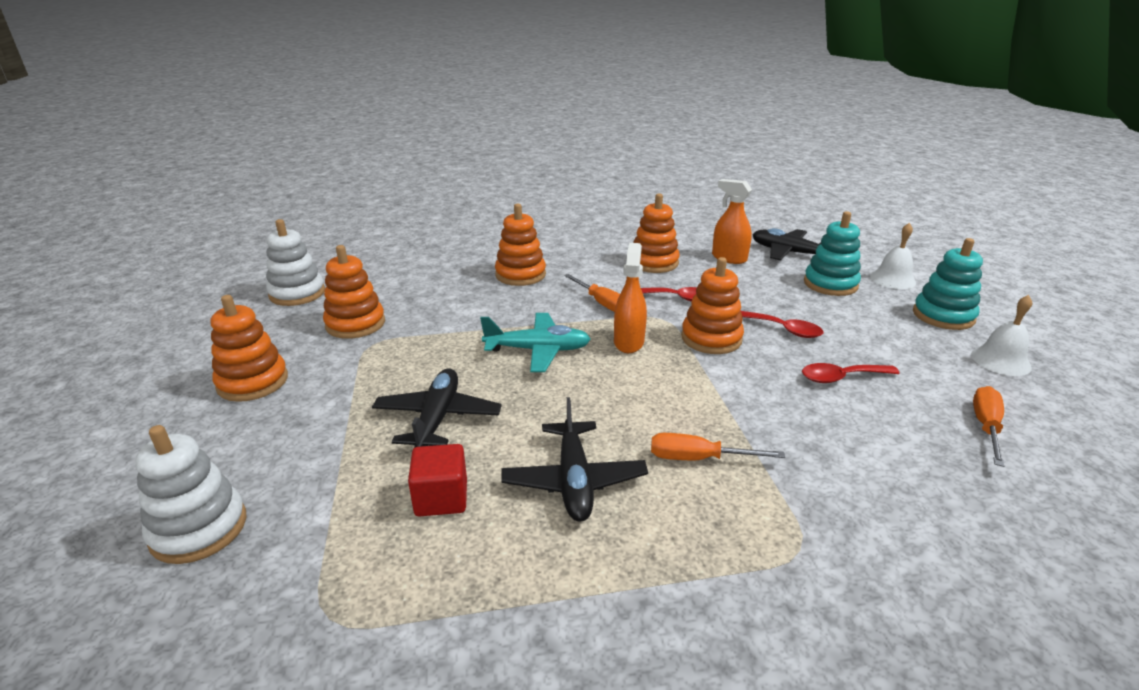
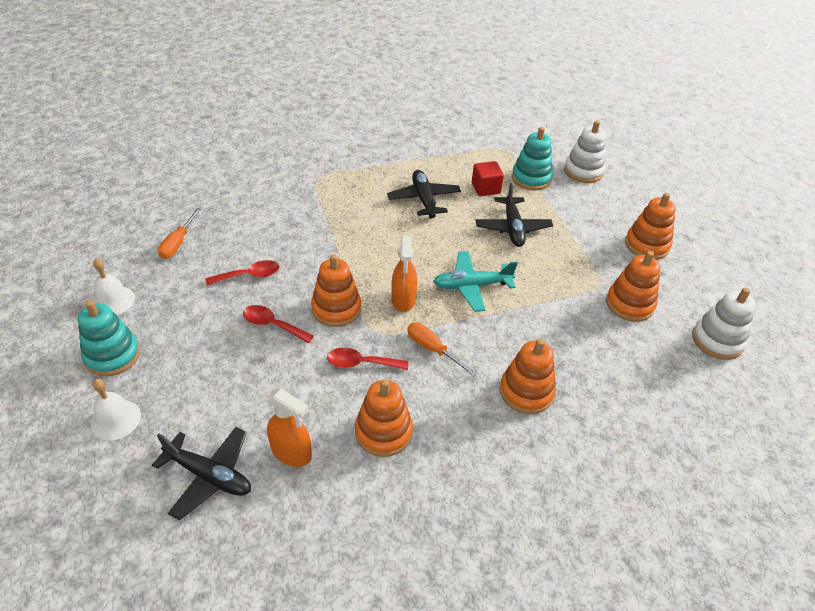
camera: 170 degrees right, 15 degrees up
(698, 458) = (359, 214): orange screwdriver -> none
(830, 284) = (193, 402): turquoise stacking toy -> turquoise stacking toy (531, 178)

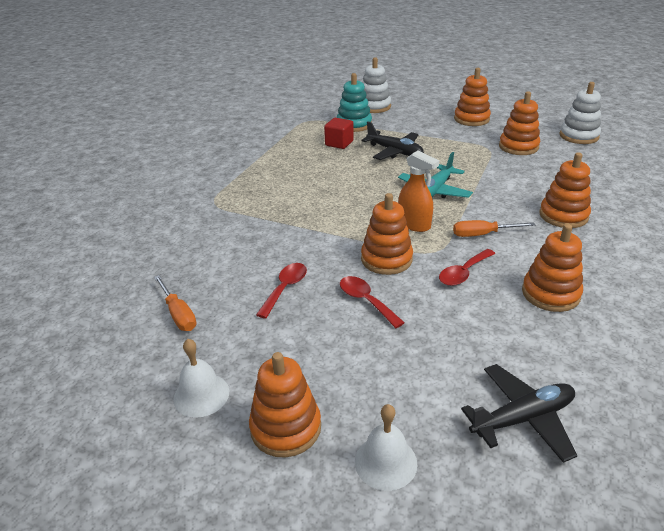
camera: 45 degrees left, 10 degrees down
(112, 355) = (286, 427): turquoise stacking toy -> orange stacking toy
(272, 325) = (366, 301): red spoon -> red spoon turned 75 degrees clockwise
(291, 452) = (534, 353): orange spray bottle -> none
(424, 199) = (314, 170): black plane -> none

